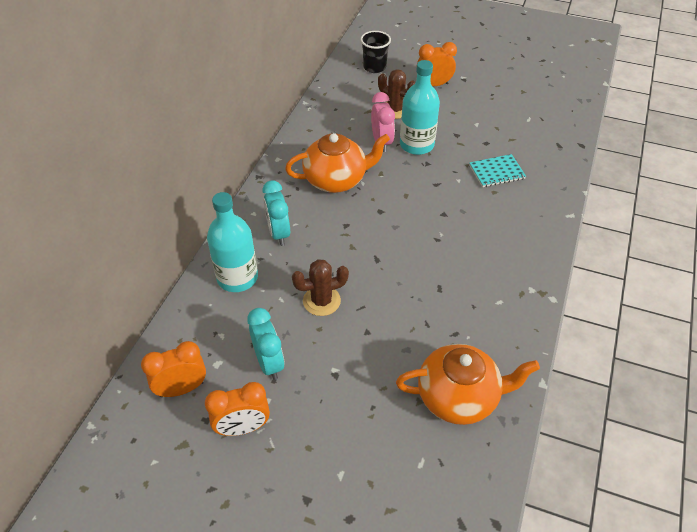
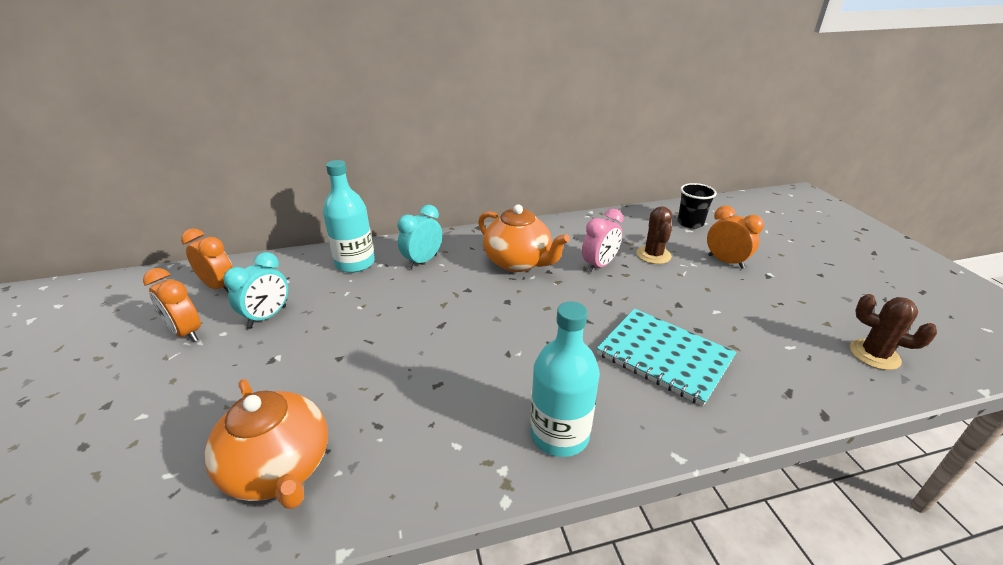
camera: 55 degrees right, 15 degrees down
(321, 301) = (360, 314): brown cactus -> brown cactus (874, 354)
(416, 145) = (625, 286): turquoise bottle -> turquoise bottle (559, 434)
(496, 172) = (664, 356): turquoise notebook -> turquoise notebook, size x1.71

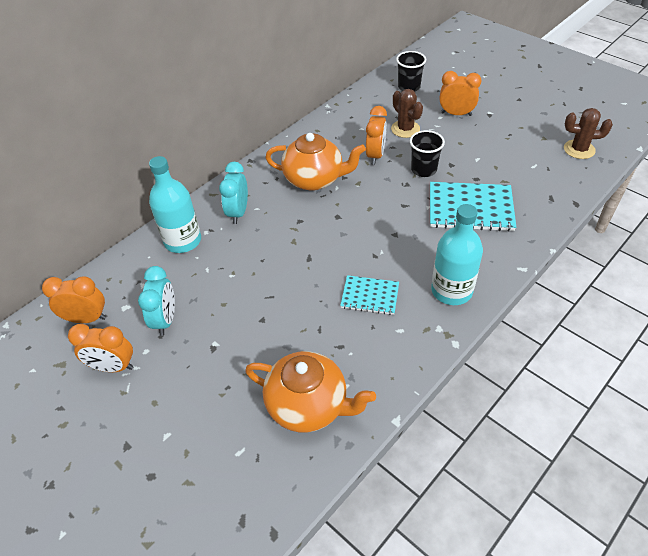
camera: 30 degrees left, 15 degrees up
(461, 390) = (370, 296): none -> turquoise notebook
(599, 265) = (375, 155): pink clock -> orange clock
(641, 297) = (423, 170): none -> black cup

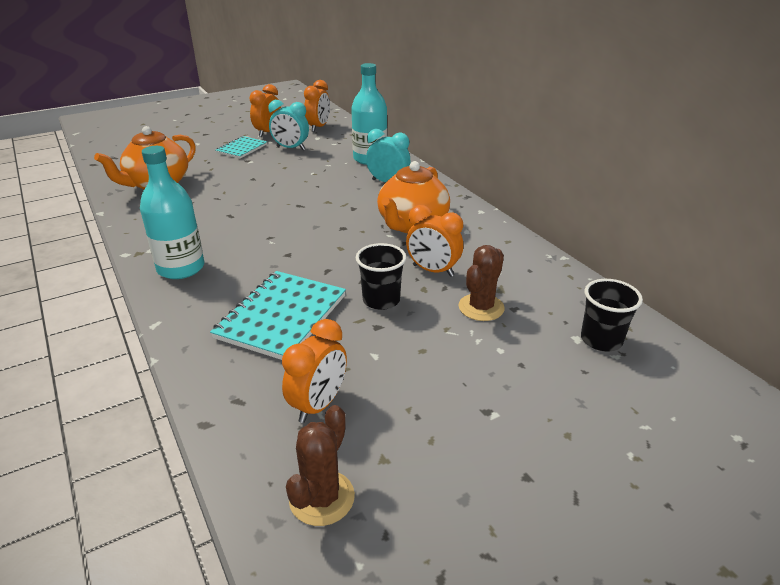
camera: 105 degrees right, 15 degrees down
(370, 296) = (224, 225): turquoise notebook -> turquoise notebook (242, 148)
(405, 129) = (481, 307): brown cactus -> brown cactus turned 45 degrees counterclockwise
(456, 114) = (503, 370): orange clock -> orange clock (318, 405)

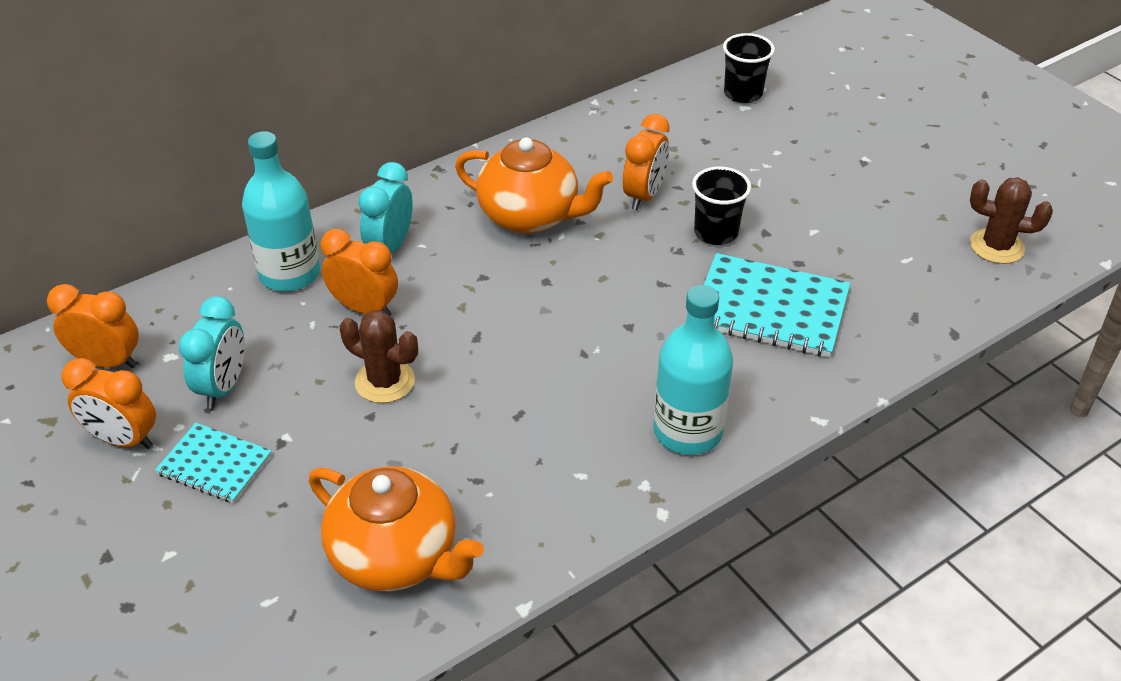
camera: 95 degrees left, 10 degrees up
(318, 405) = (897, 261): orange clock -> orange clock (364, 308)
(481, 307) = (710, 162): brown cactus -> brown cactus (385, 381)

